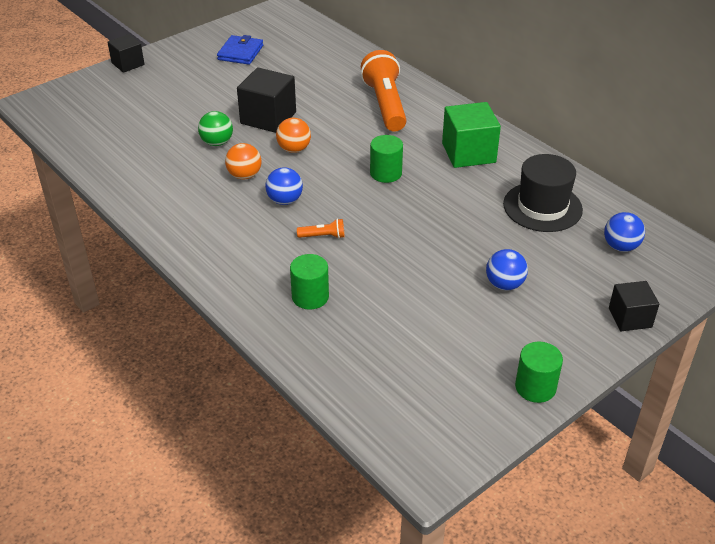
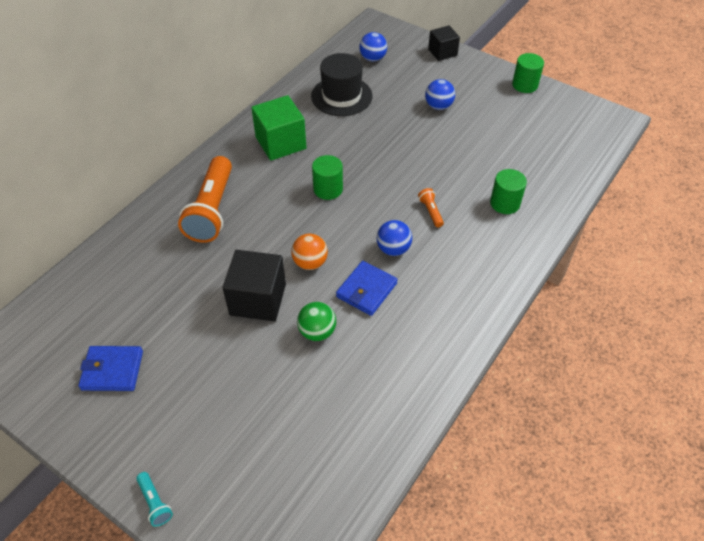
camera: 105 degrees left, 10 degrees up
(128, 64) = (155, 502): black cube -> turquoise flashlight
(244, 175) = (366, 290): orange ball -> blue wallet
(385, 104) = (212, 210): orange flashlight -> orange flashlight turned 60 degrees counterclockwise

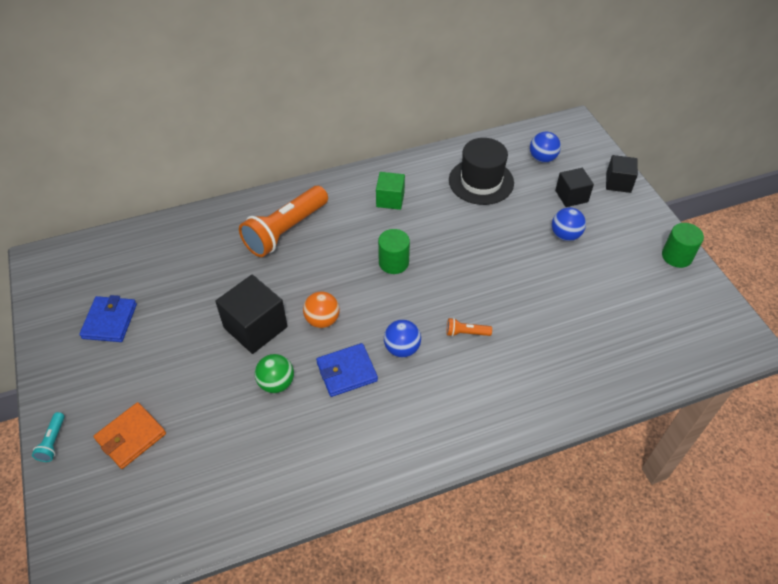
camera: 35 degrees right, 0 degrees up
(112, 370) = (110, 321): blue wallet -> blue wallet turned 60 degrees clockwise
(228, 451) = (131, 437): none -> orange wallet
(280, 143) = (390, 199): green cube -> green cube, size x0.63
(418, 76) = (571, 196): none -> black cube
(430, 212) = (466, 333): orange flashlight -> orange flashlight turned 105 degrees counterclockwise
(505, 203) = (545, 364): green cylinder -> none

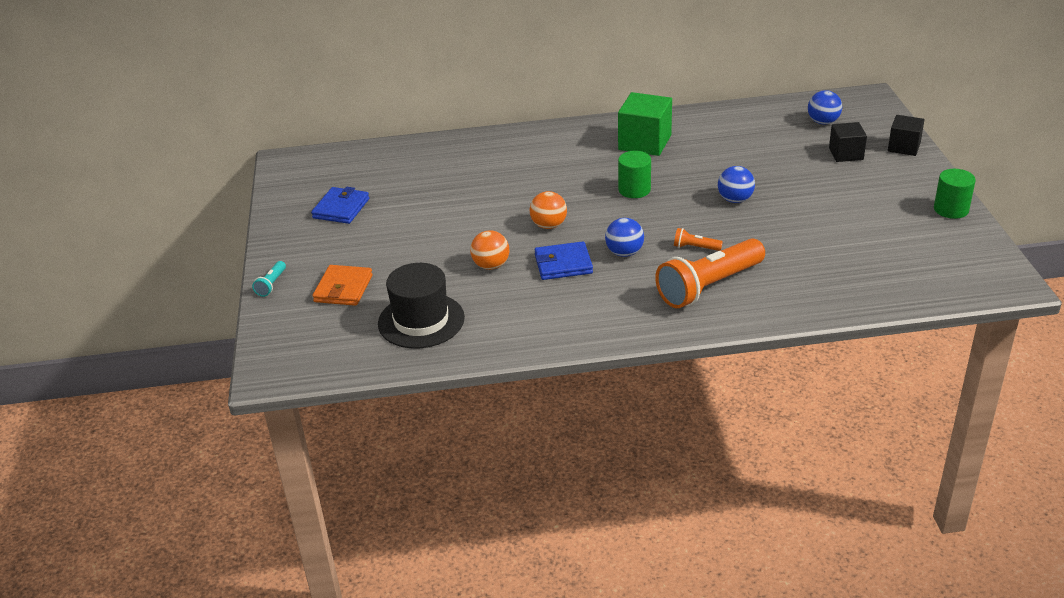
camera: 15 degrees right, 15 degrees down
(131, 437) = (343, 288): orange wallet -> orange wallet turned 45 degrees counterclockwise
(255, 327) = (480, 225): black cube -> none
(276, 383) = (491, 265): green ball -> orange ball
(286, 231) = (529, 158): orange flashlight -> orange flashlight (709, 287)
(390, 199) = (644, 142): green cube -> green cube, size x1.59
(481, 181) = (748, 135): black hat -> black hat (421, 321)
(565, 235) = (828, 183): blue ball -> blue ball (735, 200)

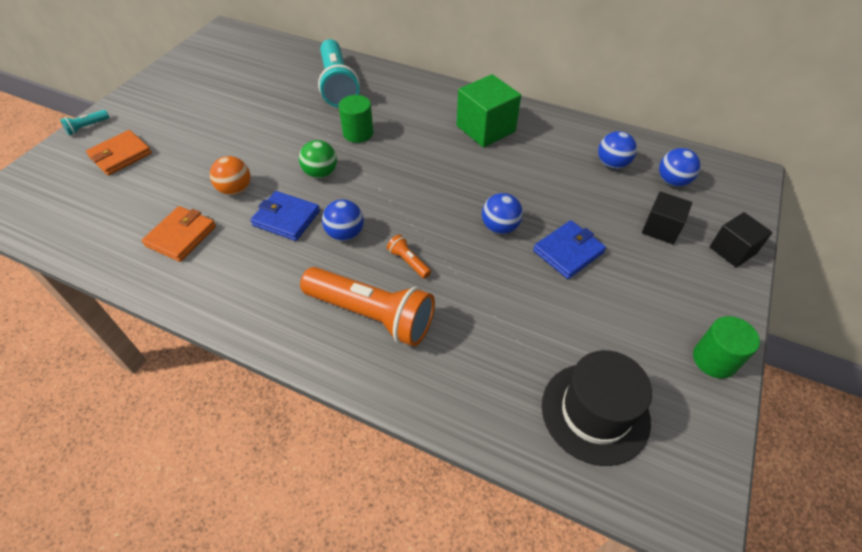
camera: 30 degrees right, 15 degrees up
(341, 208) = (206, 85): blue wallet -> blue wallet (568, 252)
(421, 321) = (128, 215): black hat -> black hat (595, 412)
(472, 160) = (338, 85): none -> turquoise flashlight
(491, 312) = (181, 236): none -> orange wallet
(549, 225) = (321, 173): orange ball -> green ball
(634, 190) = (425, 172): green cylinder -> green cylinder (358, 133)
(709, 287) = (372, 314): orange flashlight -> orange flashlight turned 150 degrees counterclockwise
(769, 128) = (612, 164): none -> blue ball

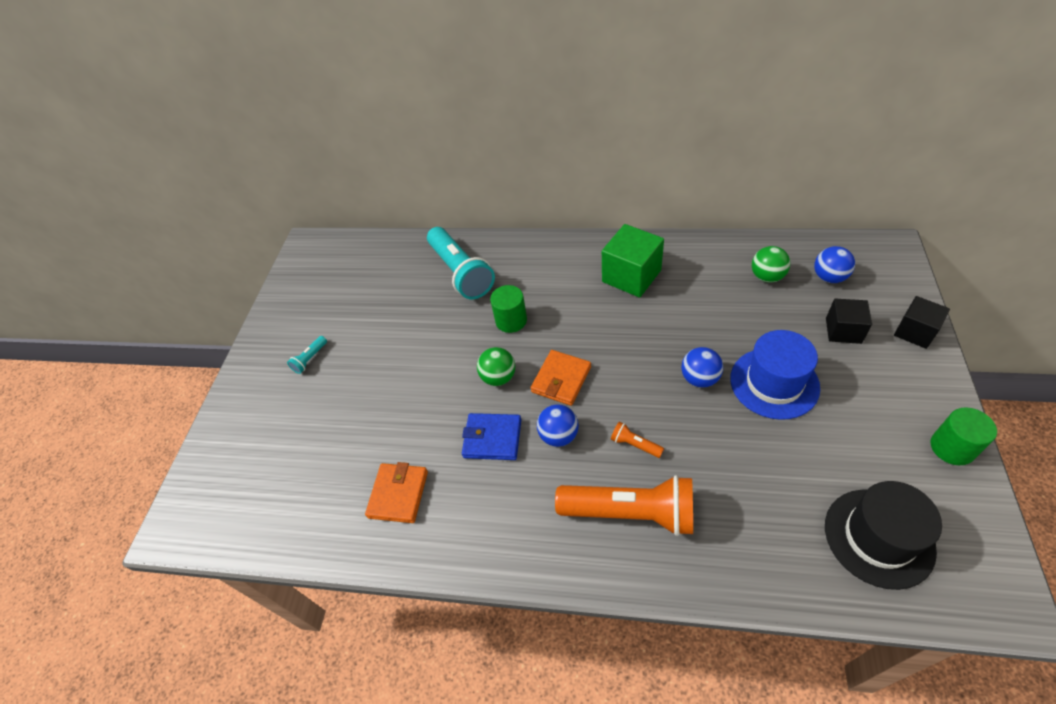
camera: 10 degrees left, 0 degrees up
(87, 127) = (227, 404): turquoise flashlight -> turquoise flashlight (310, 359)
(121, 155) = (282, 425): orange wallet -> orange wallet (561, 379)
(235, 189) = (423, 424): orange ball -> none
(568, 252) = (774, 383): blue wallet -> blue hat
(612, 164) = (767, 276): blue ball -> green ball

